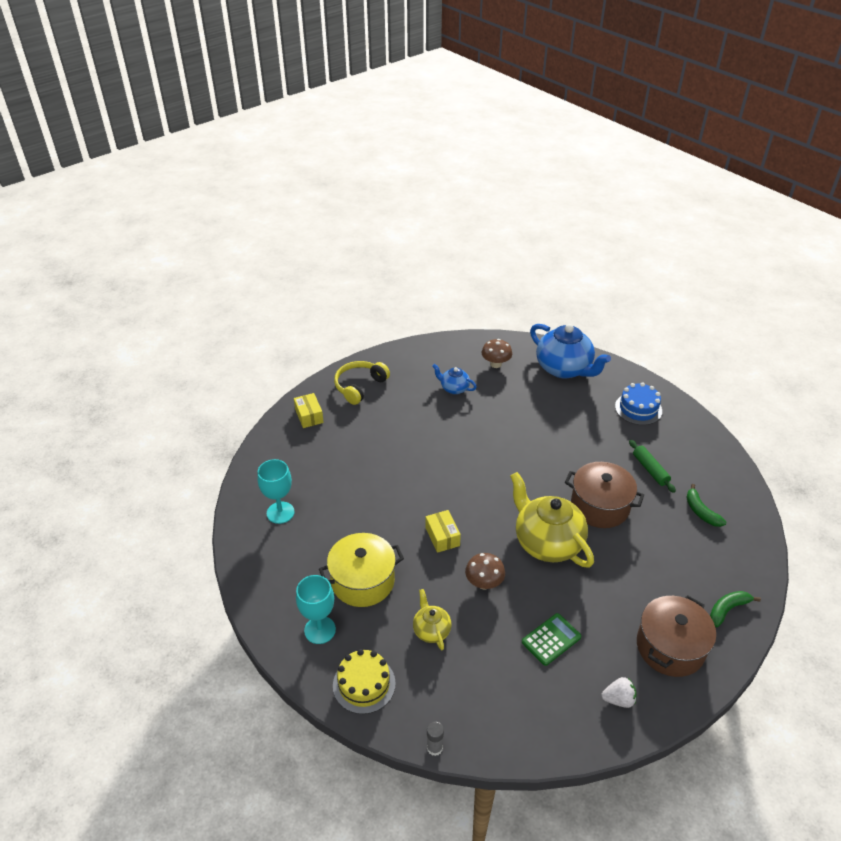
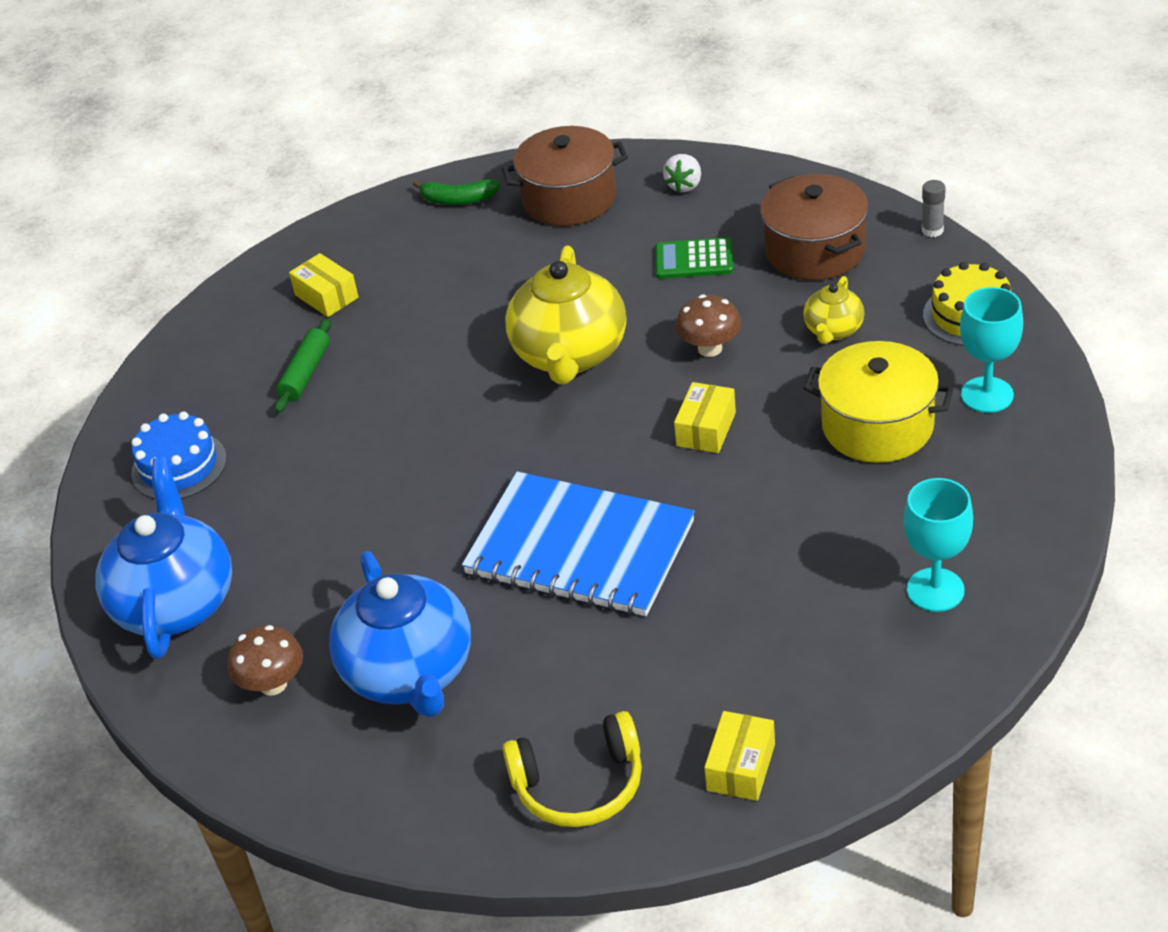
camera: 135 degrees left, 0 degrees up
(441, 458) = (580, 548): none -> blue notebook
(454, 388) = (410, 673): blue teapot -> blue teapot, size x2.01
(600, 506) = (441, 363): brown pot -> brown pot (815, 250)
(618, 699) = (685, 185): white strawberry -> white strawberry turned 105 degrees counterclockwise
(701, 511) = (326, 296): green banana -> yellow box

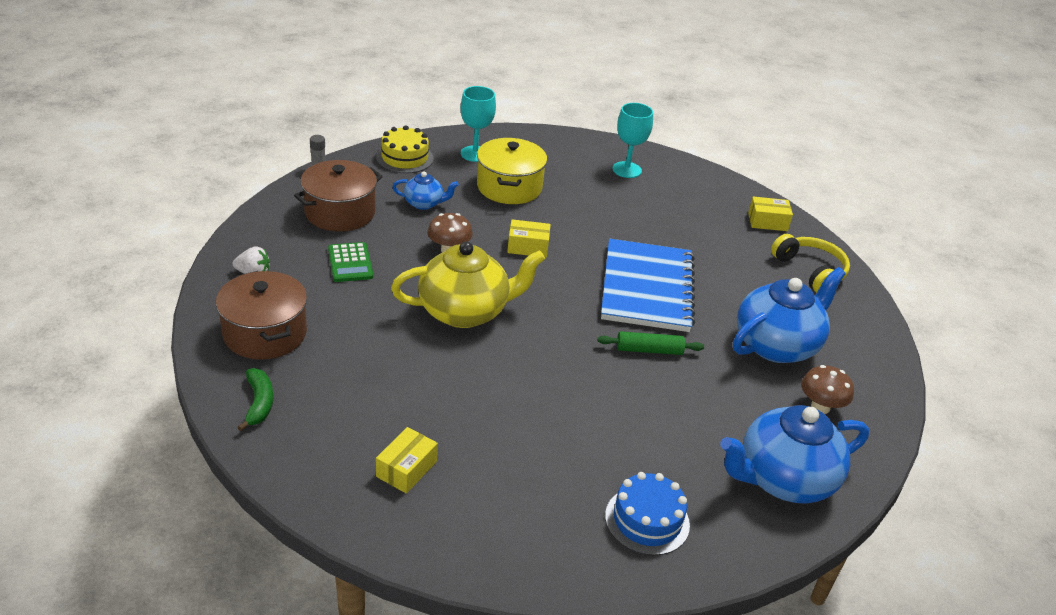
camera: 115 degrees left, 5 degrees down
(305, 373) = (513, 460): green rolling pin -> green rolling pin (649, 350)
(833, 330) = (424, 203): yellow teapot -> blue teapot

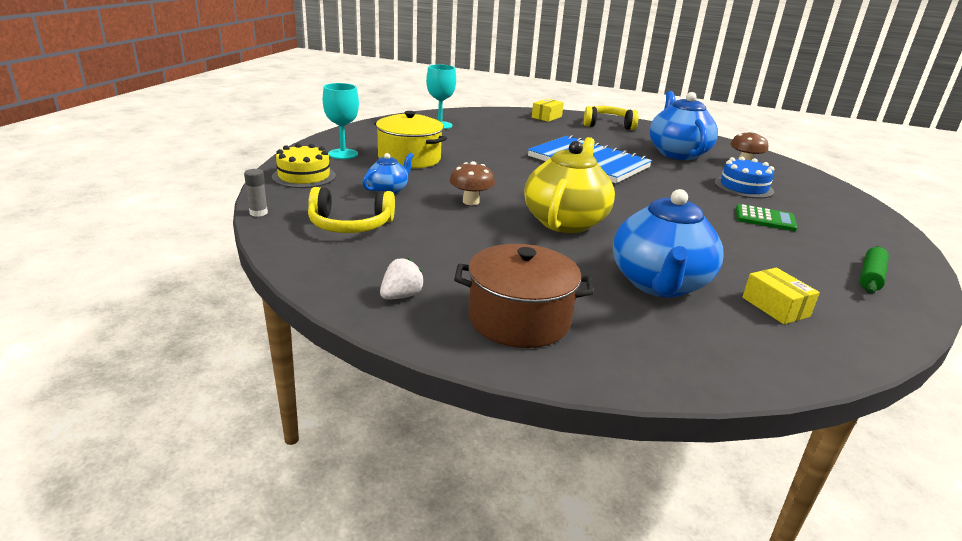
camera: 55 degrees left, 10 degrees down
(259, 403) = (642, 356): green banana -> none
(340, 212) = (350, 225): brown pot -> yellow headphones
(350, 263) = (441, 244): green calculator -> green calculator (765, 219)
(528, 247) = (499, 177): yellow box -> none
(647, 520) = (851, 238): blue cake -> blue cake (743, 187)
(649, 350) = (661, 183): green rolling pin -> green rolling pin (871, 277)
(783, 479) = (812, 192): blue teapot -> blue teapot (659, 284)

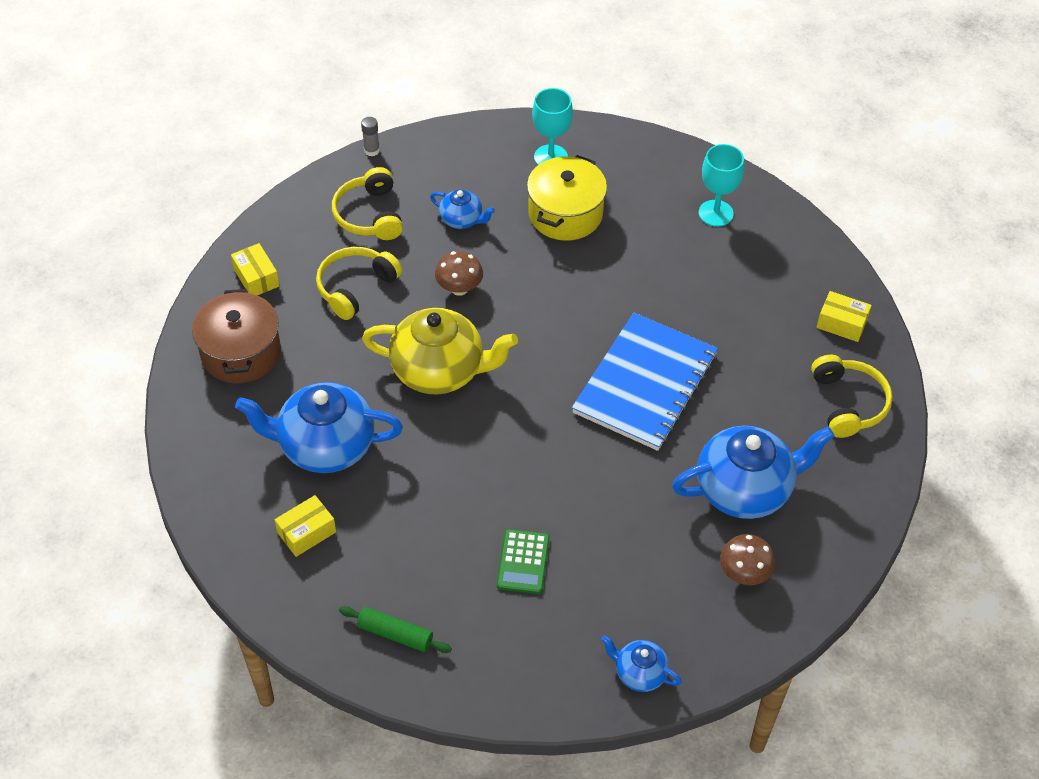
camera: 80 degrees right, 25 degrees up
(304, 176) = (470, 149): yellow cake -> none
(401, 296) = (256, 278): white strawberry -> yellow box
(447, 243) = (356, 287): none -> yellow headphones
(743, 187) = (631, 556): blue cake -> none
(841, 199) = (639, 673): none -> blue teapot

